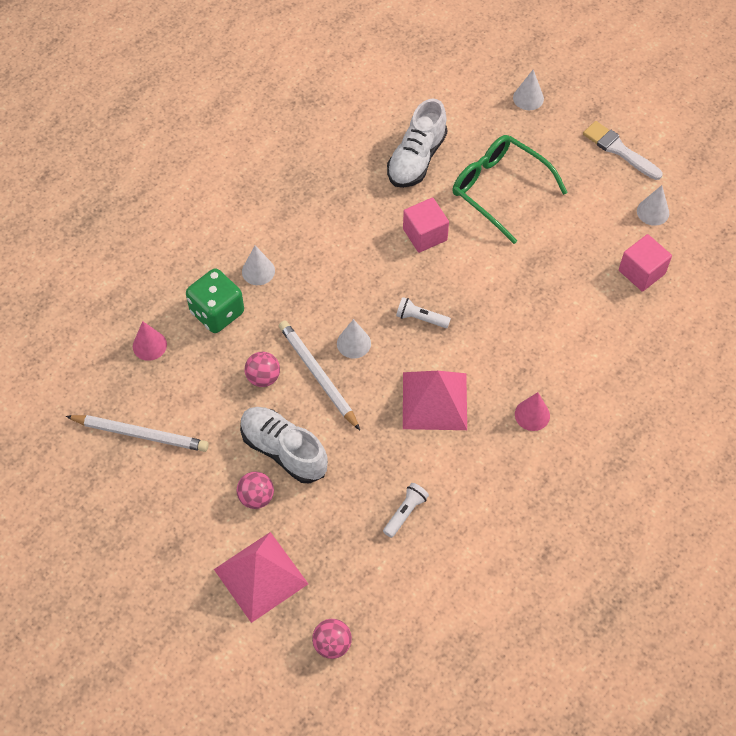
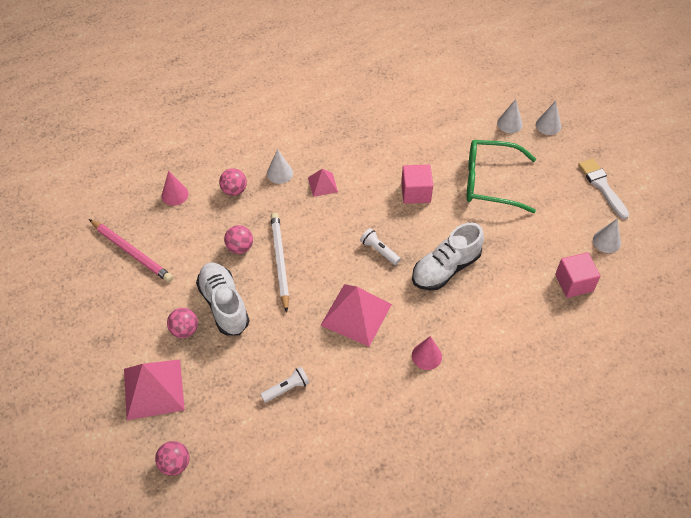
camera: 25 degrees right, 5 degrees down
(140, 434) = (132, 252): white pencil -> pink pencil
(217, 312) = (234, 190): green dice -> pink ball
(315, 265) = (322, 184): none -> pink pyramid
(353, 343) = (319, 249): white cone -> white cone (509, 123)
(416, 159) = (439, 138): white shoe -> white shoe (446, 268)
(500, 190) = (491, 182): green glasses -> green glasses turned 60 degrees counterclockwise

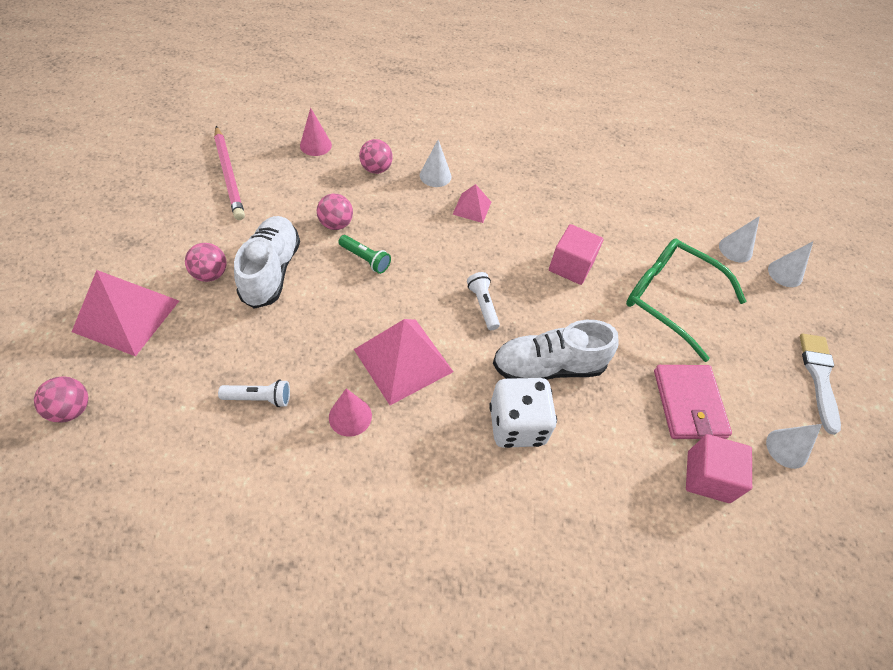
camera: 25 degrees right, 0 degrees up
(280, 261) = (365, 259): white pencil -> green flashlight
(426, 356) = (450, 458): pink cone -> pink cone (350, 416)
(451, 314) = (517, 425): none -> white dice
(539, 245) = (689, 404): none -> pink wallet

